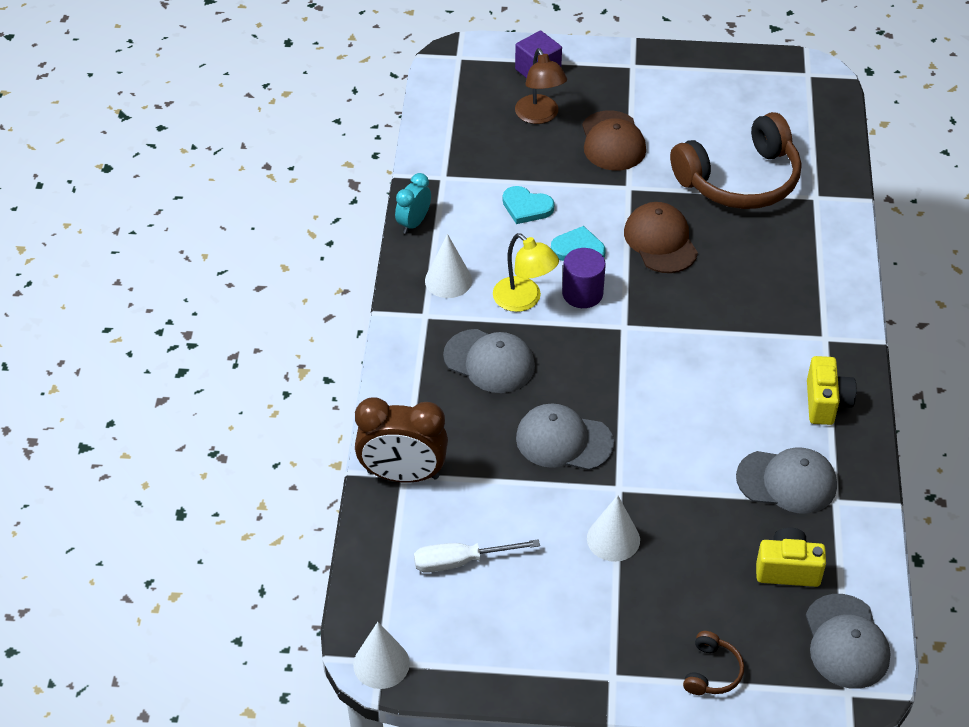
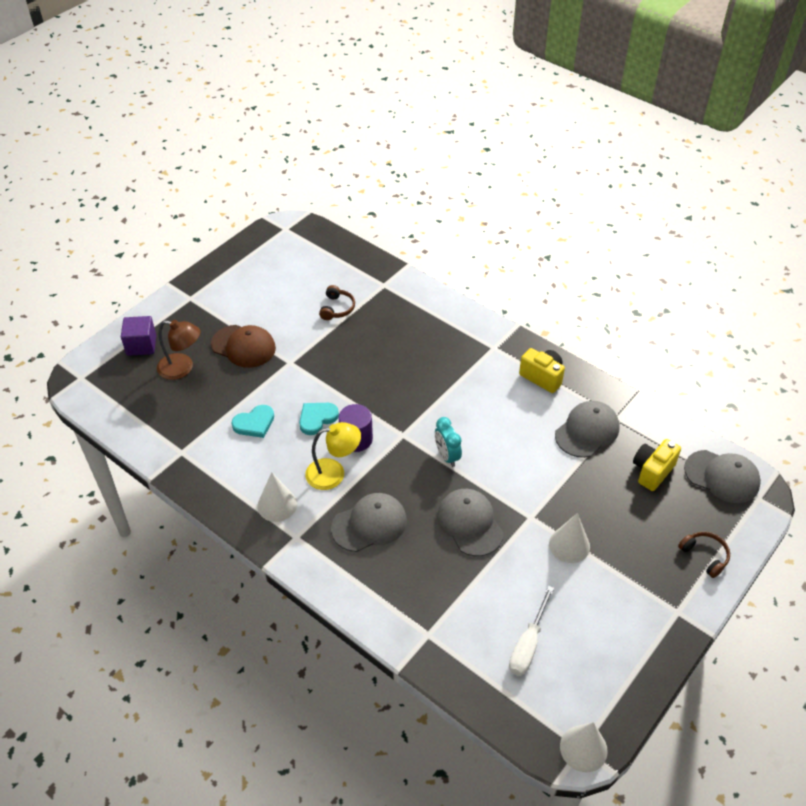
camera: 55 degrees left, 0 degrees up
(403, 475) = (427, 635): brown clock -> none
(413, 223) = (206, 494): turquoise clock -> turquoise clock (447, 456)
(563, 440) = (470, 523): grey cap -> grey cap turned 105 degrees clockwise
(660, 241) = (349, 374): brown cap -> none
(740, 180) = (337, 308): brown headphones -> brown headphones, size x0.42

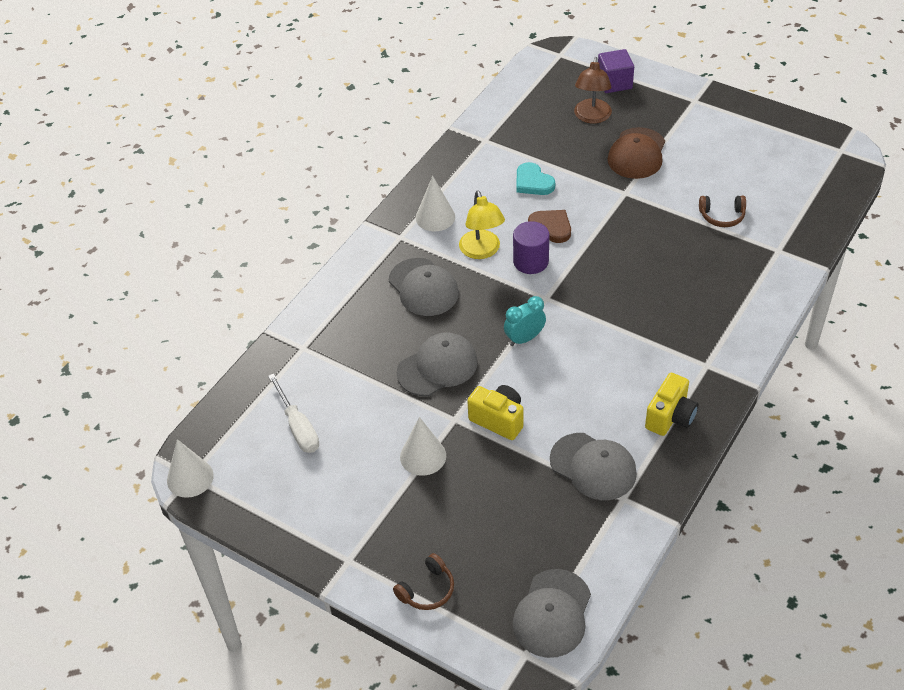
camera: 85 degrees right, 0 degrees up
(317, 418) = (551, 227): turquoise heart -> brown heart
(528, 644) = (298, 427): white screwdriver -> white screwdriver turned 135 degrees counterclockwise
(652, 471) = (544, 536): yellow camera -> yellow camera (498, 420)

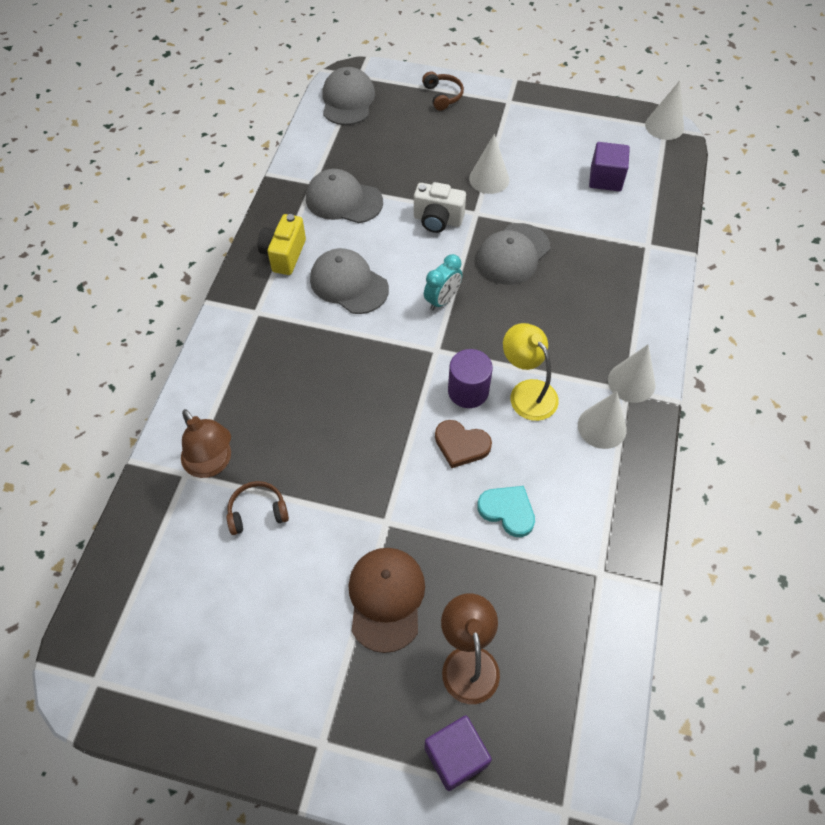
camera: 160 degrees right, 10 degrees up
(298, 427) = (605, 179): white screwdriver -> purple cube
(393, 241) = (631, 382): none -> white cone
(423, 287) = (568, 333): grey cap -> grey cap (349, 284)
(427, 590) = (442, 96): brown headphones -> brown headphones turned 135 degrees clockwise
(498, 420) = (437, 220): yellow camera -> white camera
(756, 253) = (212, 464): none -> brown lamp

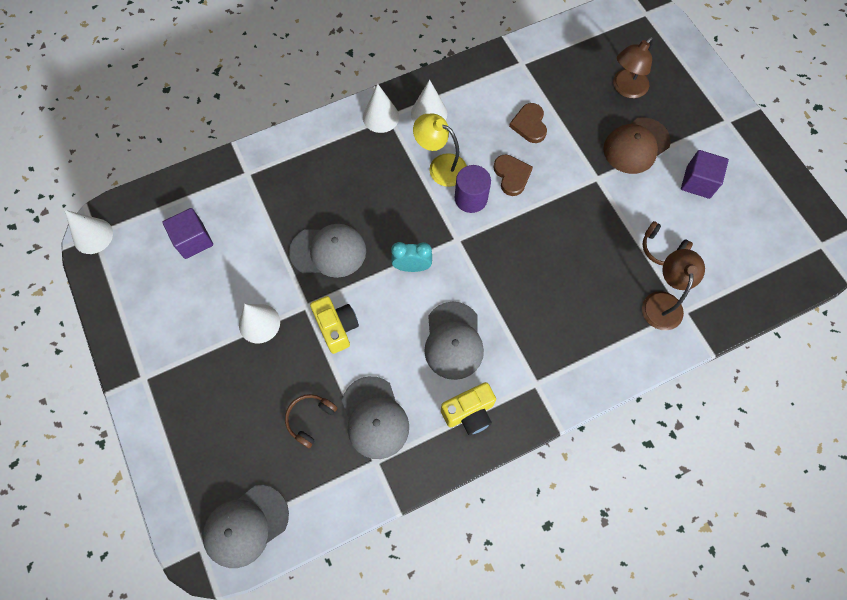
camera: 130 degrees left, 10 degrees up
(437, 220) = (337, 328): white camera -> yellow camera
(442, 96) = (176, 441): brown headphones -> brown headphones (310, 419)
(455, 756) = (671, 65): purple cube -> purple cube (698, 182)
(507, 511) = (529, 124): turquoise heart -> brown heart
(527, 392) = (440, 166): yellow lamp -> yellow lamp turned 105 degrees clockwise

